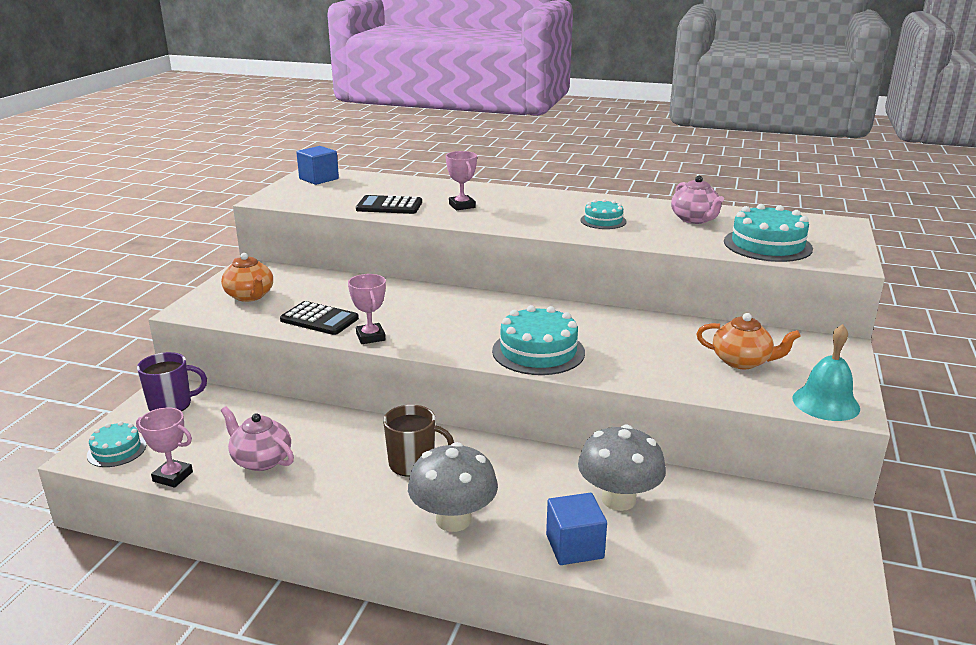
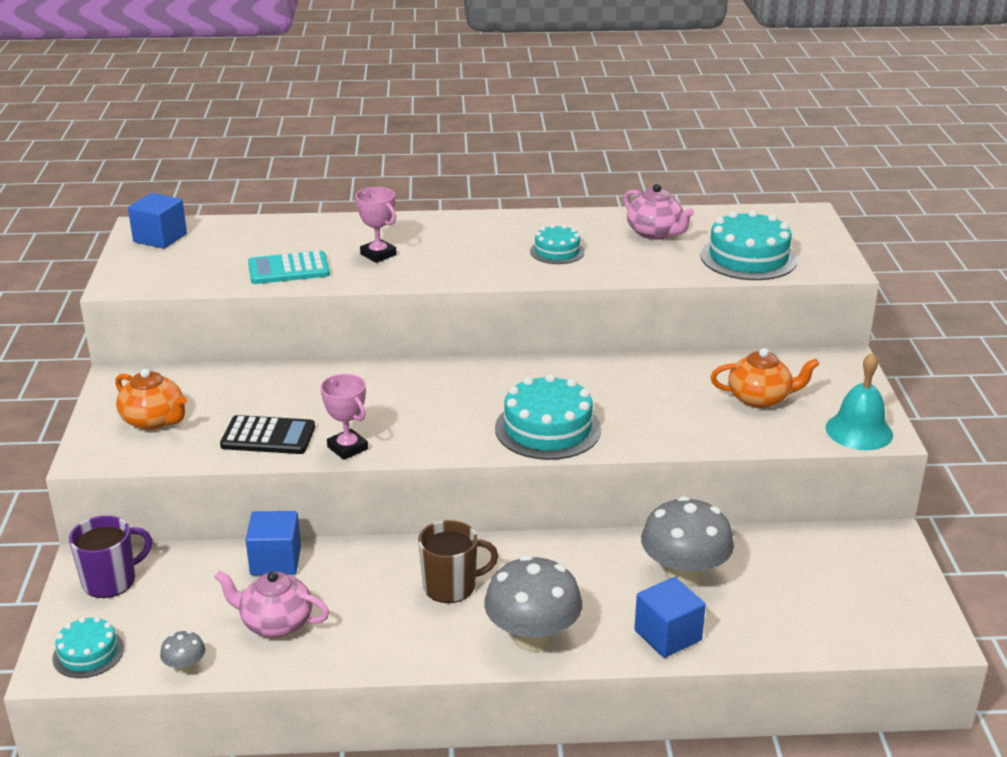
camera: 20 degrees left, 5 degrees up
(173, 476) = (185, 667): pink trophy -> grey mushroom
(294, 416) = (275, 561): none -> blue cube
(389, 206) = (288, 269): black calculator -> turquoise calculator

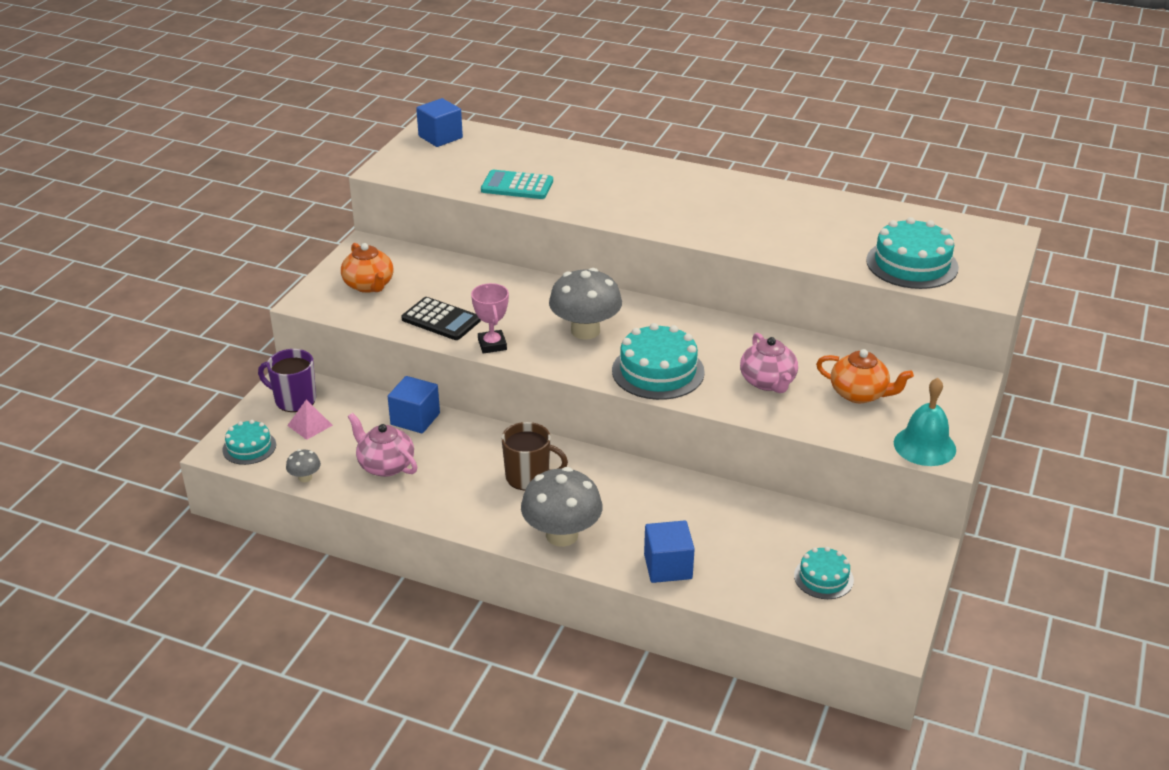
camera: 25 degrees right, 5 degrees up
(110, 581) = (294, 400): purple mug -> purple mug turned 150 degrees counterclockwise
(150, 604) = (310, 425): none -> pink pyramid
(378, 254) = (596, 189): pink trophy -> none
(557, 251) = (746, 219): turquoise cake -> turquoise cake (823, 578)
(655, 233) = (846, 222): pink teapot -> pink teapot (768, 382)
(684, 575) = (717, 524): grey mushroom -> grey mushroom (585, 331)

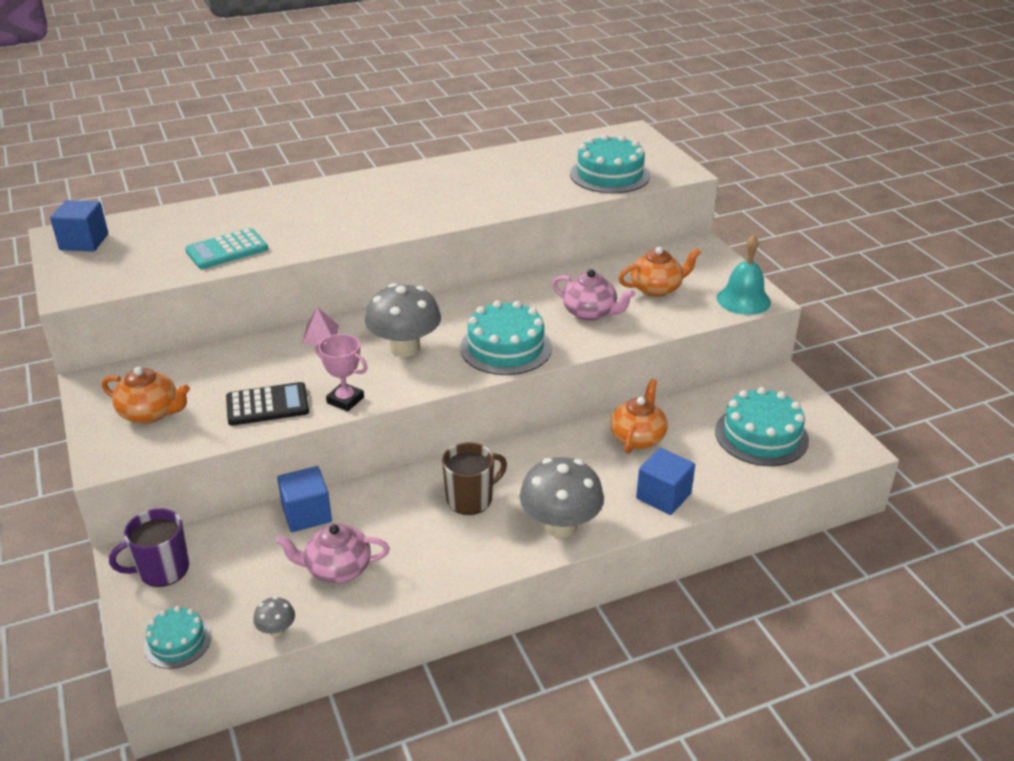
camera: 45 degrees left, 0 degrees up
(310, 425) = (212, 582): pink pyramid -> pink pyramid (320, 334)
(716, 514) = (638, 437): none -> orange teapot
(823, 578) = (761, 435): turquoise cake -> turquoise cake, size x1.74

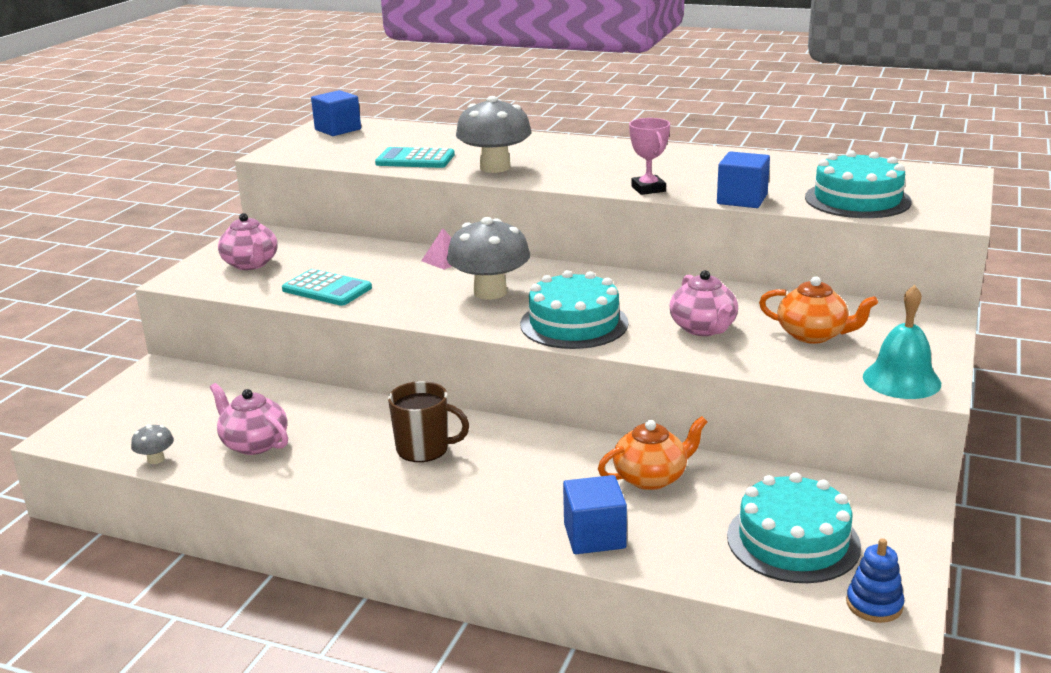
camera: 45 degrees right, 10 degrees down
(150, 413) = (251, 264): orange teapot -> pink teapot
(162, 570) = (159, 386): purple mug -> none
(177, 642) = (96, 432): turquoise cake -> none
(267, 405) = (327, 289): black calculator -> turquoise calculator
(307, 514) = (295, 398): blue cube -> blue cube (742, 199)
(345, 400) = (383, 308): pink trophy -> pink trophy (648, 189)
(560, 525) = (462, 507): grey mushroom -> grey mushroom (495, 167)
(842, 451) = (874, 604): none -> blue stacking toy

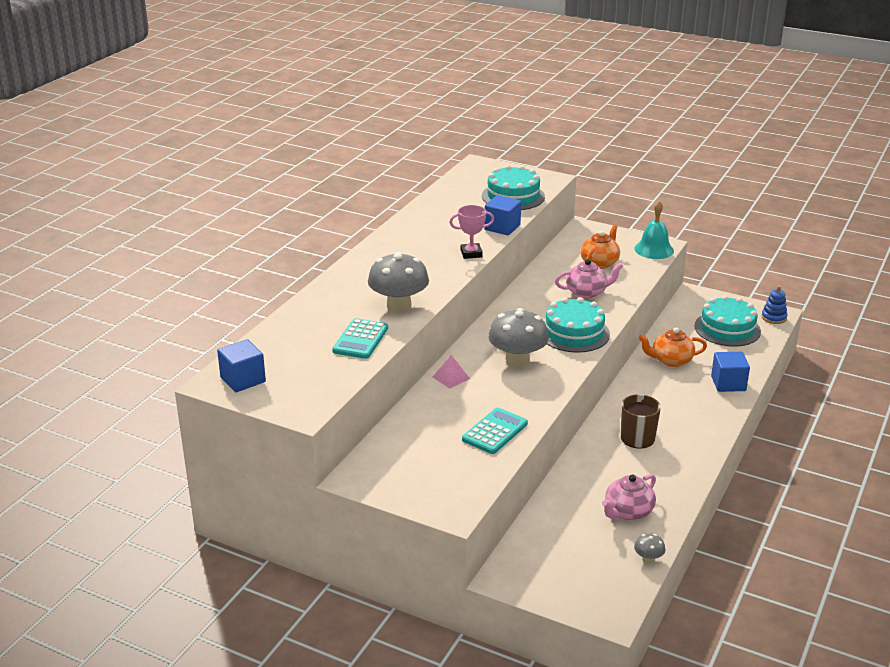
camera: 85 degrees left, 5 degrees up
(251, 264) = (430, 474): pink teapot -> none
(651, 477) = (671, 360): orange teapot -> orange teapot turned 75 degrees counterclockwise

